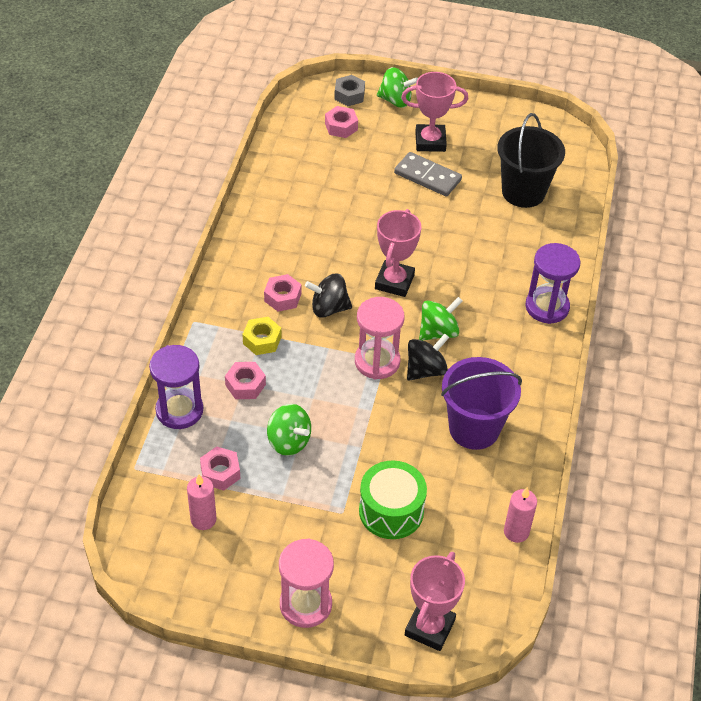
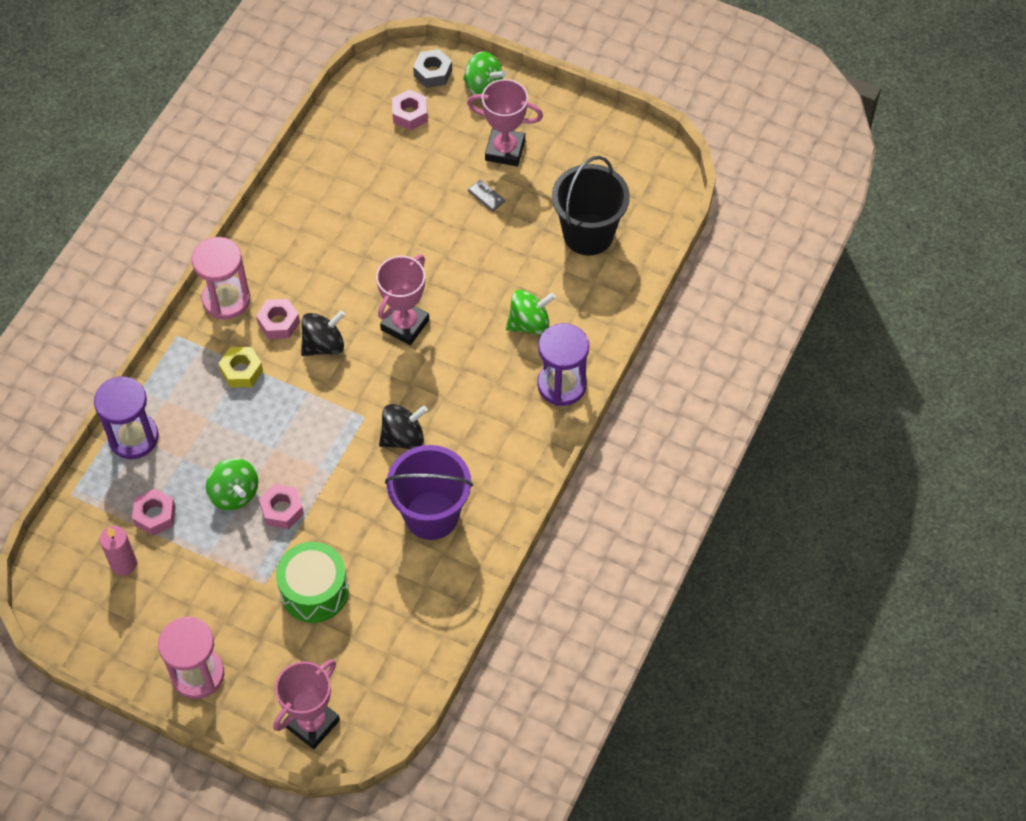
camera: 15 degrees right, 10 degrees up
(245, 385) = (209, 420): pink nut -> pink nut (282, 510)
(329, 308) = (324, 345): black spinning top -> black spinning top turned 135 degrees clockwise
(377, 361) = (355, 418): pink hourglass -> pink hourglass (226, 299)
(427, 176) = (486, 196): grey domino -> grey domino, size x0.50
(438, 332) = (432, 394): green spinning top -> green spinning top (529, 323)
(516, 532) = (434, 639): pink candle -> none

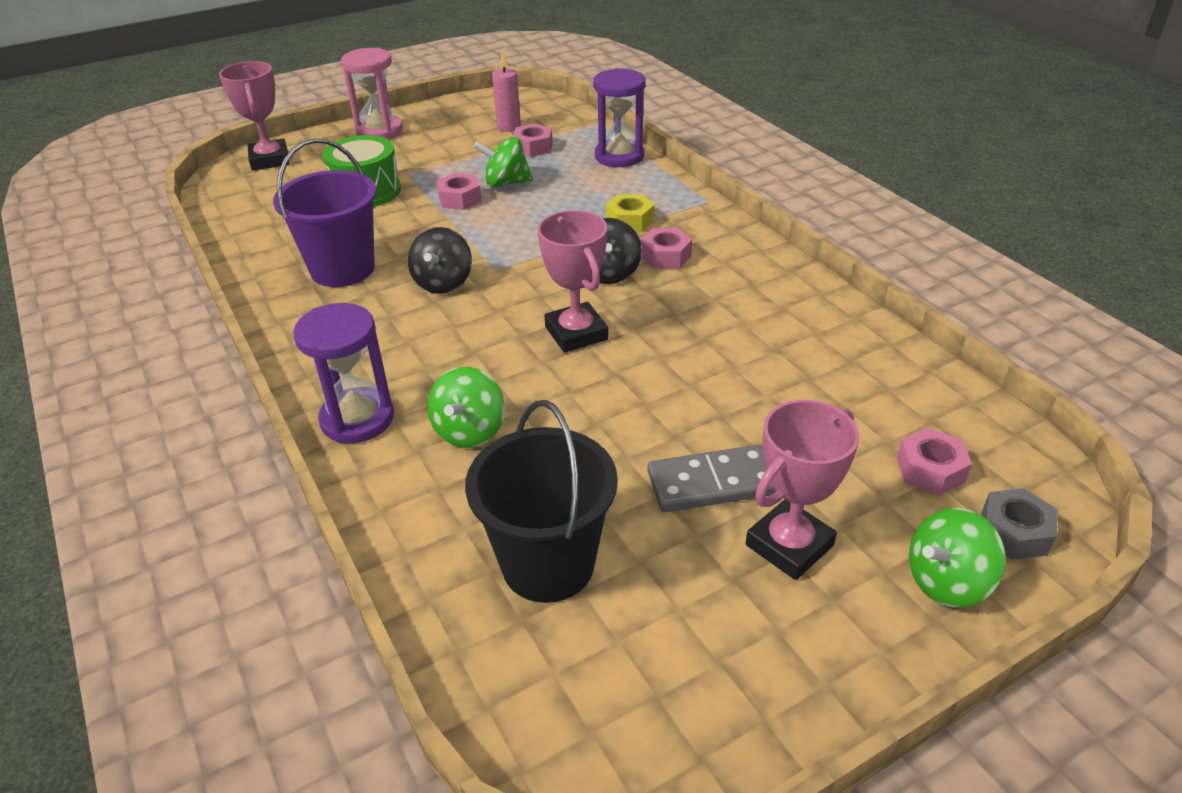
camera: 125 degrees right, 20 degrees down
(226, 299) = (726, 236): pink hourglass -> none
(486, 196) = (712, 483): grey domino -> grey domino, size x1.98

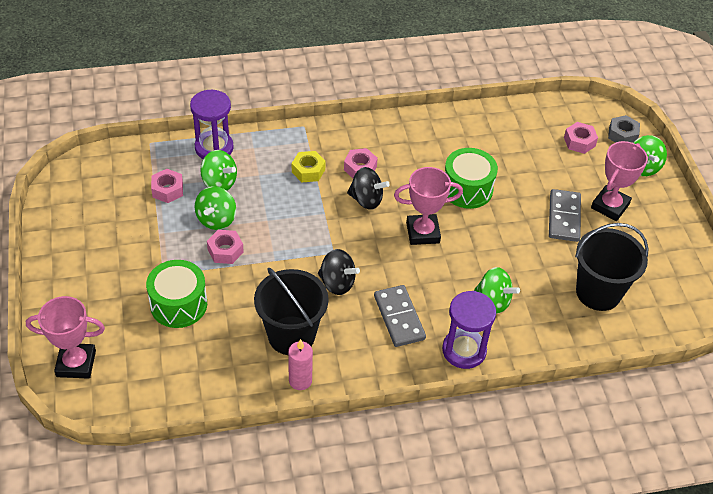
camera: 75 degrees left, 10 degrees up
(342, 269) = (291, 335): purple bucket -> black bucket
(379, 131) = (69, 279): pink hourglass -> none
(401, 345) = (399, 317): none -> grey domino
(509, 127) = (121, 195): pink candle -> pink candle (300, 380)
(565, 171) = (219, 183): none -> green spinning top
(698, 358) = (467, 189): none -> green drum
(789, 545) = (610, 206): pink trophy -> pink trophy turned 60 degrees clockwise

